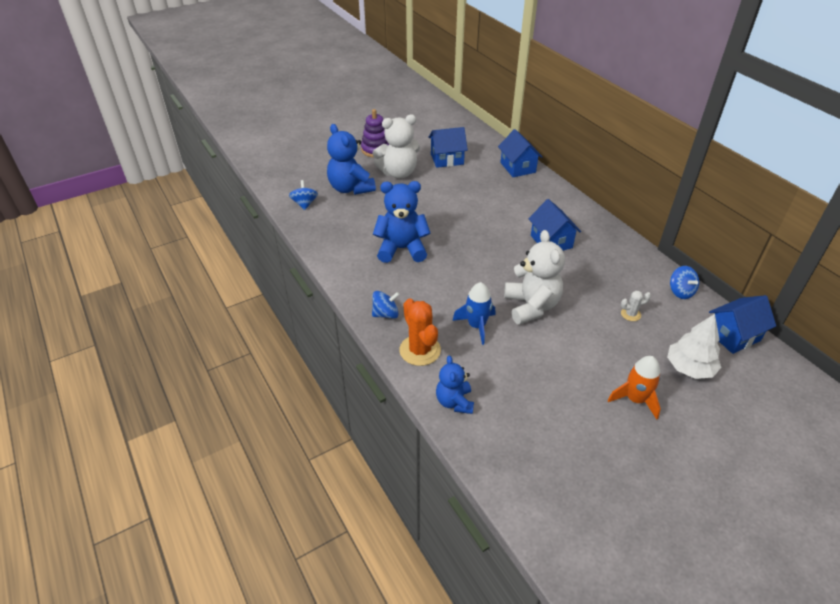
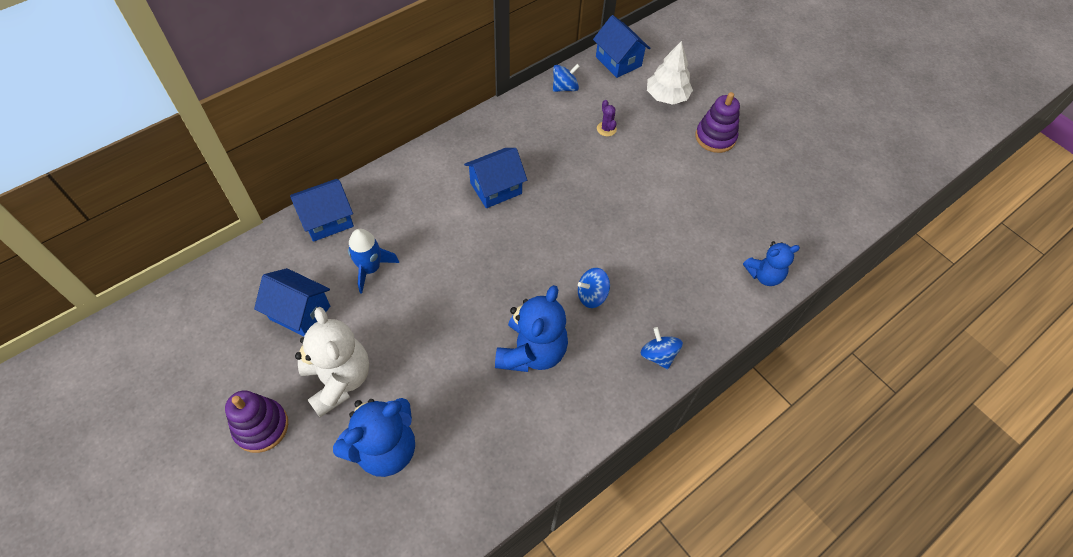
camera: 100 degrees left, 15 degrees up
(304, 204) = (432, 516): blue spinning top -> blue spinning top (592, 295)
(402, 249) = (531, 352): blue teddy bear -> blue teddy bear turned 150 degrees counterclockwise
(420, 350) = (705, 312): orange cactus -> none
(447, 159) = (300, 312): blue house -> blue house turned 45 degrees counterclockwise
(476, 326) = (655, 260): blue rocket -> blue rocket (370, 268)
(531, 306) = (613, 210): white teddy bear -> none
(630, 314) = (606, 129): white cactus -> purple cactus
(635, 399) = (715, 137): orange rocket -> purple stacking toy

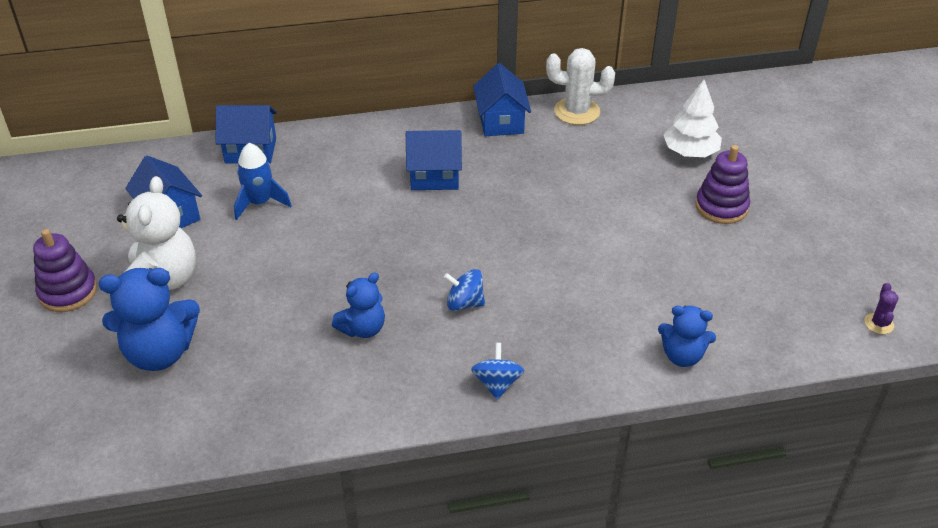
camera: 30 degrees right, 15 degrees down
(531, 352) = (363, 328): blue teddy bear -> blue teddy bear, size x0.61
(565, 88) = (577, 111): blue spinning top -> white cactus
(606, 129) = (596, 161): purple cactus -> purple cactus (879, 324)
(618, 61) = (656, 105): blue house -> blue house (501, 121)

